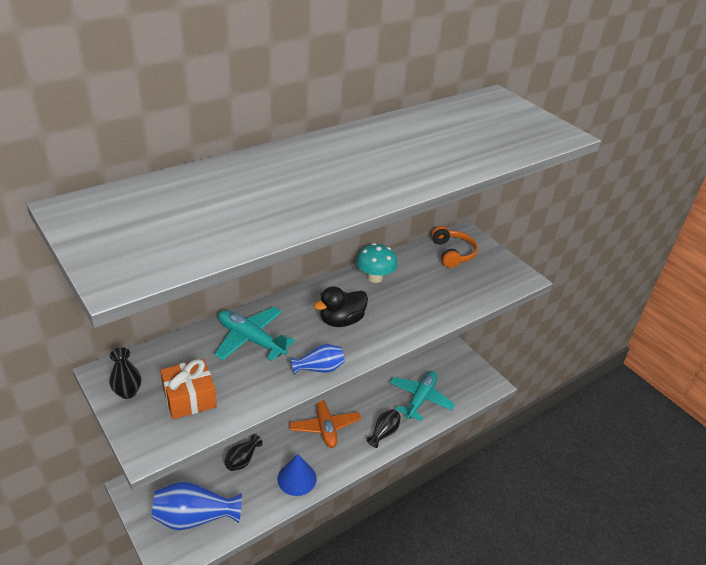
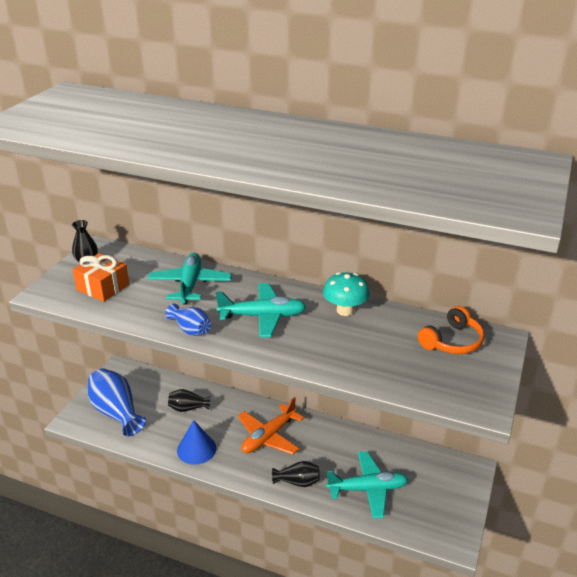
camera: 60 degrees right, 5 degrees down
(341, 320) = (263, 316): black duck -> turquoise plane

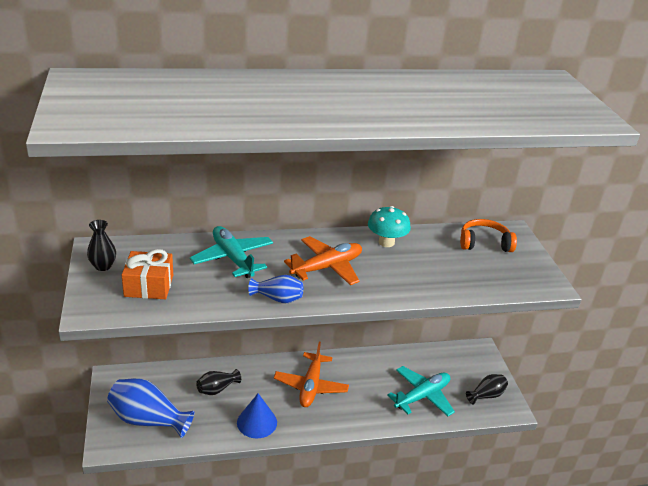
camera: 35 degrees left, 0 degrees up
(263, 316) = (327, 267): turquoise plane -> orange plane
(298, 482) = (365, 413): black vase -> black vase (486, 395)
(452, 341) = (484, 243): orange headphones -> orange headphones turned 105 degrees counterclockwise

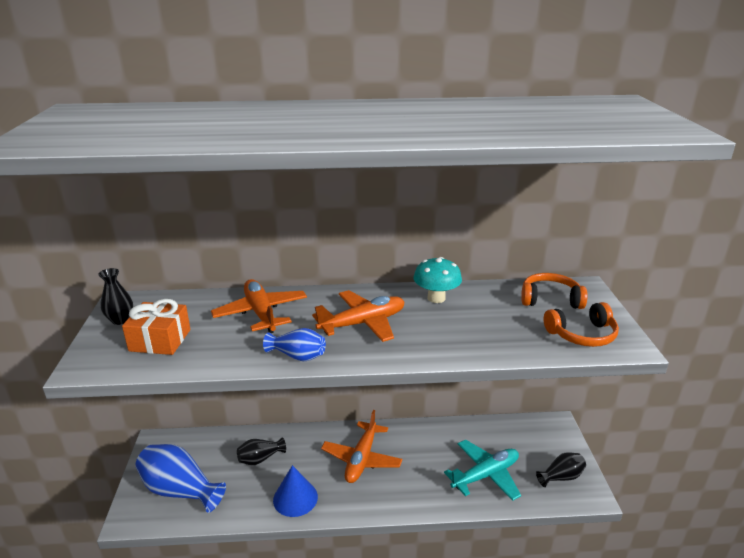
camera: 10 degrees right, 5 degrees down
(233, 258) = (261, 313): turquoise plane -> orange plane
(513, 276) = (582, 334): none -> orange headphones

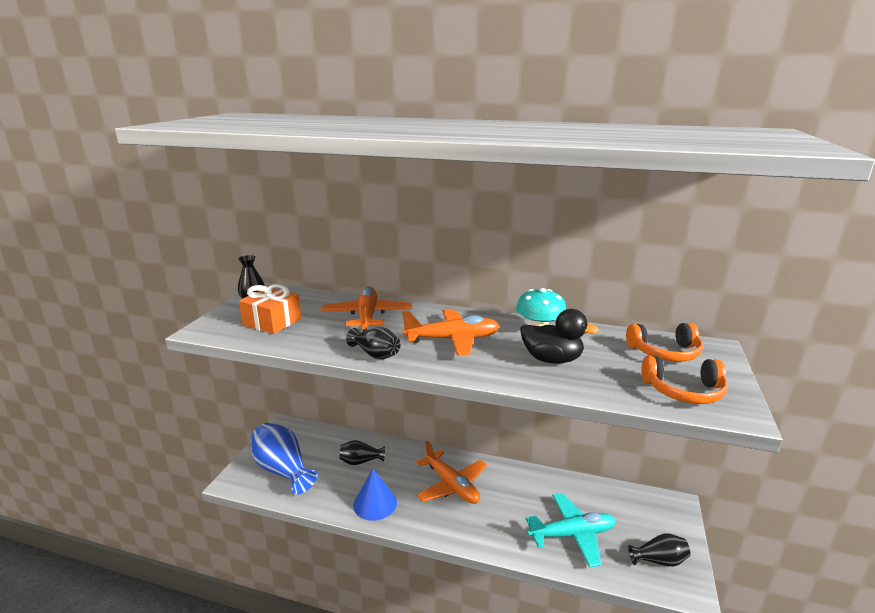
camera: 20 degrees right, 5 degrees down
(298, 356) = (375, 354): blue vase -> black vase
(361, 459) = (451, 485): orange plane -> orange plane turned 75 degrees counterclockwise
(463, 326) = (552, 359): none -> black duck
(550, 299) = (665, 352): orange headphones -> orange headphones turned 150 degrees clockwise

